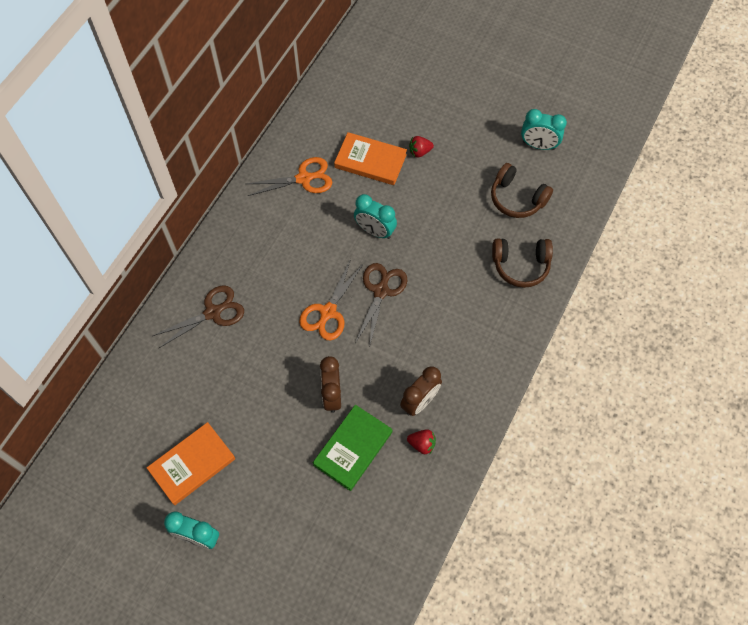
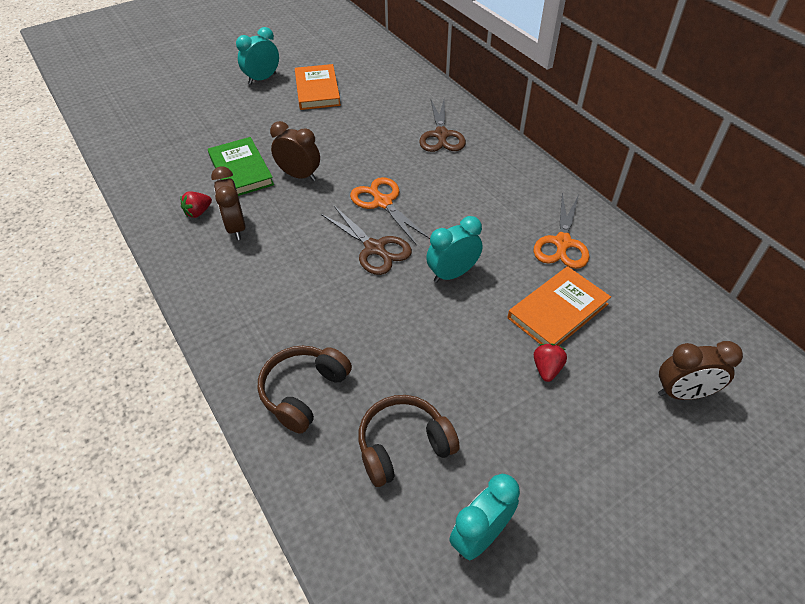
camera: 120 degrees right, 15 degrees down
(394, 86) = (683, 393): none -> brown clock

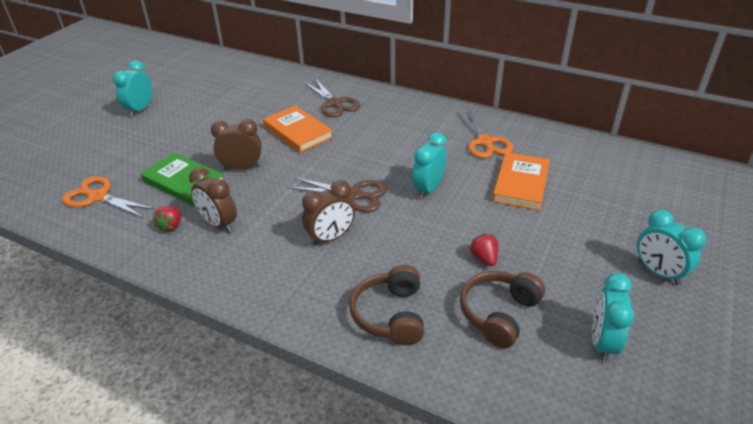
camera: 30 degrees left, 10 degrees down
(317, 90) = (200, 103): orange book -> orange book (298, 132)
(383, 202) = (331, 162): orange scissors -> orange scissors (98, 197)
(547, 369) = (547, 221): red strawberry -> red strawberry (484, 258)
(620, 493) = (658, 272): none -> turquoise clock
(683, 393) = (638, 199): brown clock -> brown clock (330, 238)

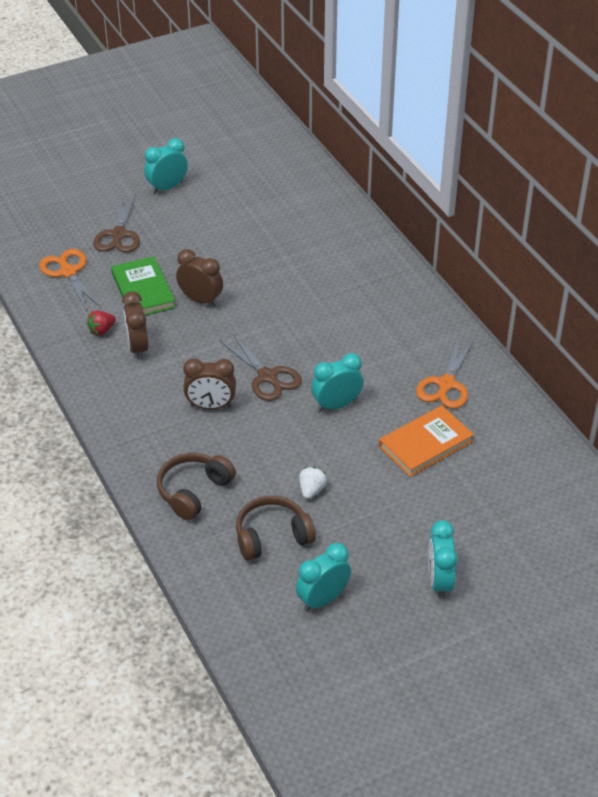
camera: 35 degrees right, 5 degrees up
(298, 132) = (283, 284): orange book -> none
(334, 103) = (350, 266): brown scissors -> brown scissors (119, 234)
(484, 258) = (311, 490): red strawberry -> white strawberry

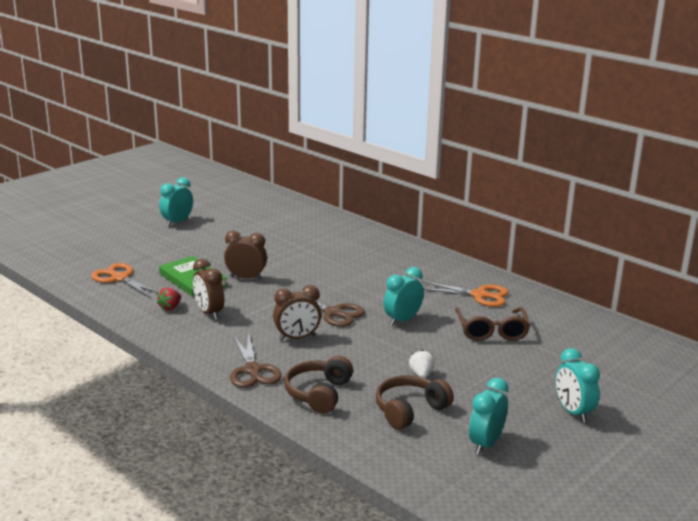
camera: 20 degrees left, 20 degrees down
(119, 234) = (152, 252): brown scissors -> brown scissors (253, 370)
(425, 444) = (491, 331): orange book -> brown glasses
(446, 384) = (479, 295): orange scissors -> orange scissors turned 75 degrees counterclockwise

